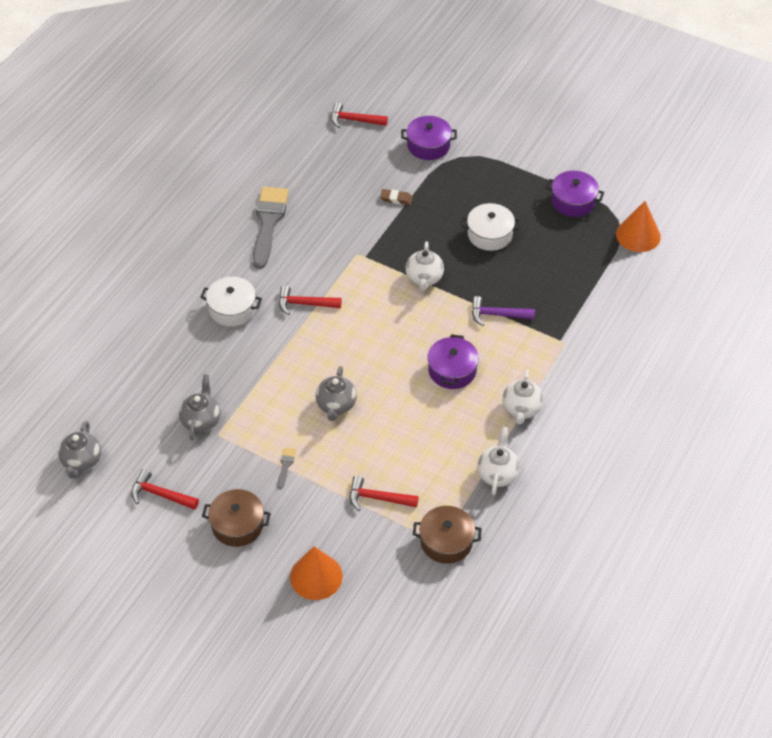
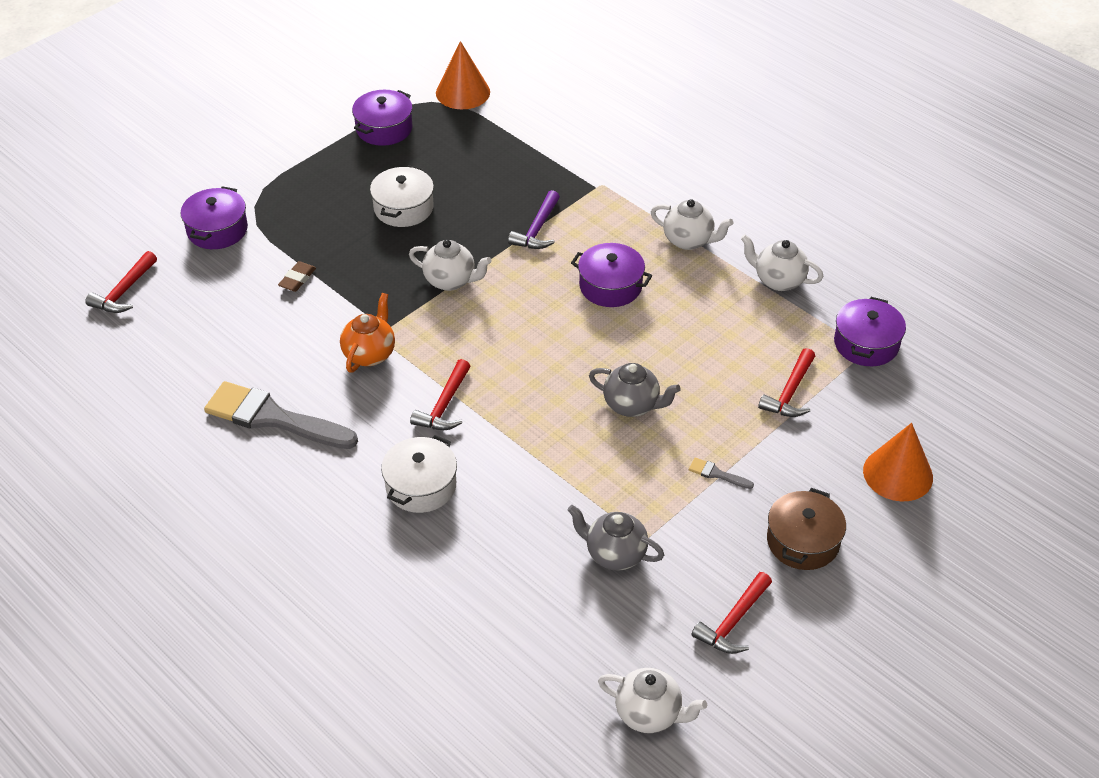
camera: 75 degrees left, 5 degrees down
(81, 462) = (649, 714): grey teapot -> white teapot
(339, 254) = (370, 354): none -> orange teapot
(446, 541) = (866, 344): brown pot -> purple pot

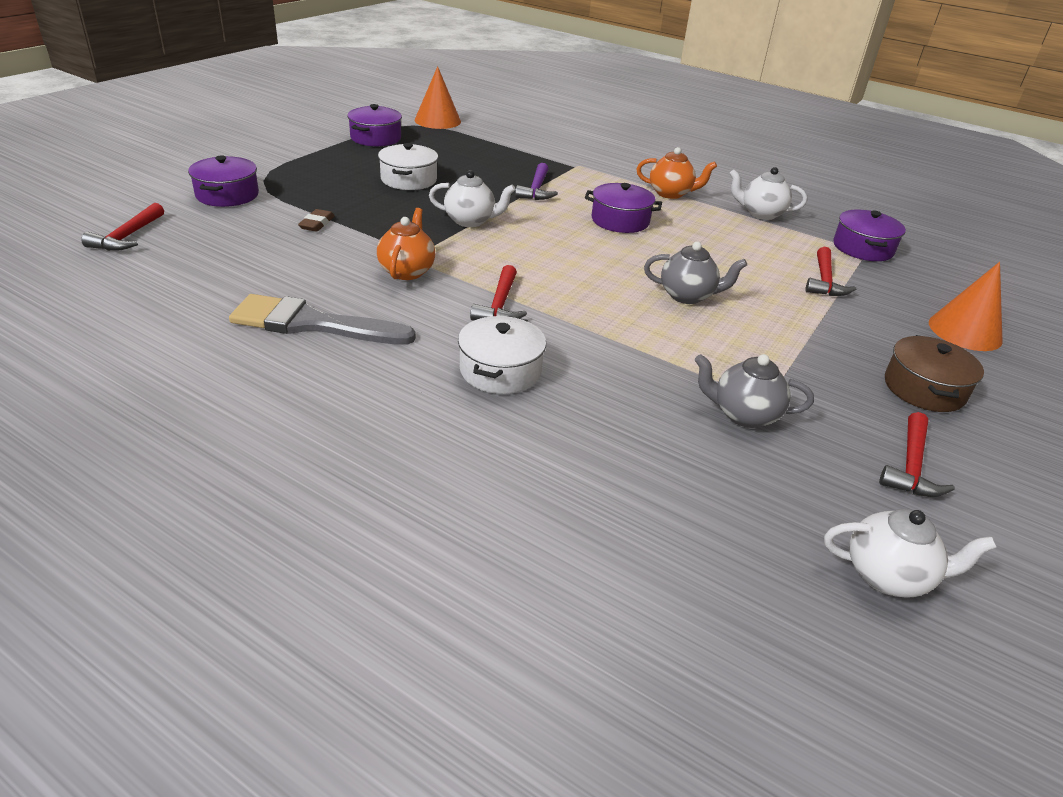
camera: 15 degrees left, 10 degrees down
(689, 240) = (671, 194): white teapot -> orange teapot
(717, 474) = (802, 341): grey brush -> none

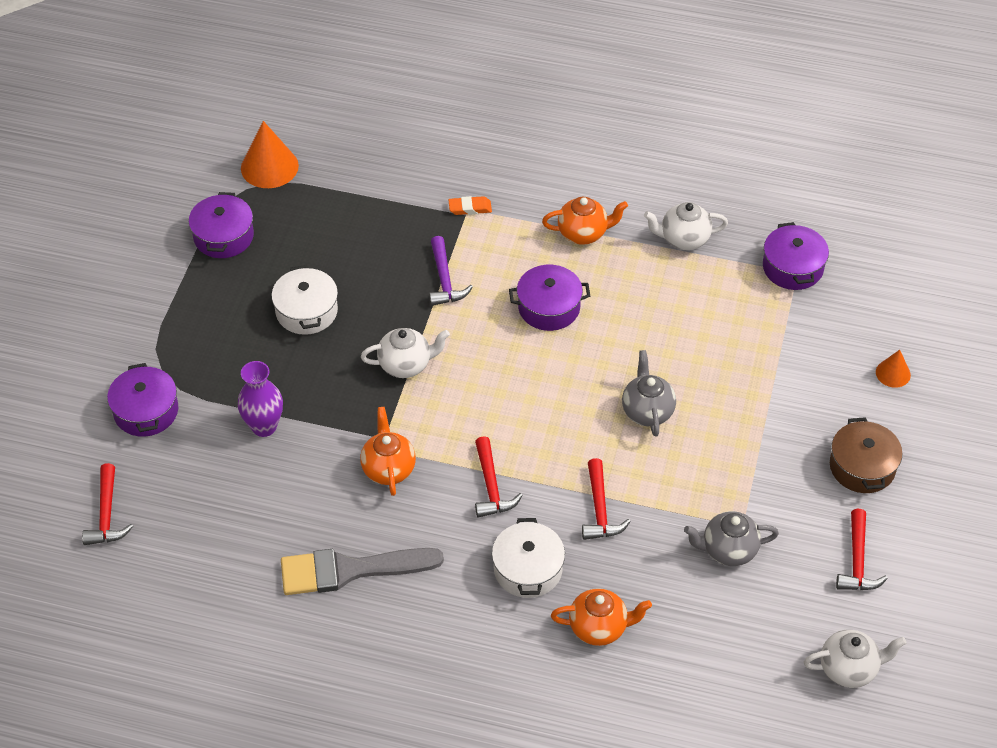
camera: 15 degrees left, 15 degrees up
(317, 224) = (264, 426): brown eraser -> purple vase
(556, 439) = (599, 628): none -> orange teapot
(580, 165) = (470, 208): none -> orange eraser
(687, 296) = (647, 411): grey teapot -> grey teapot turned 90 degrees counterclockwise
(824, 281) = (764, 340): red hammer -> red hammer (600, 509)
(965, 331) = (893, 373): orange cone -> orange cone, size x0.55

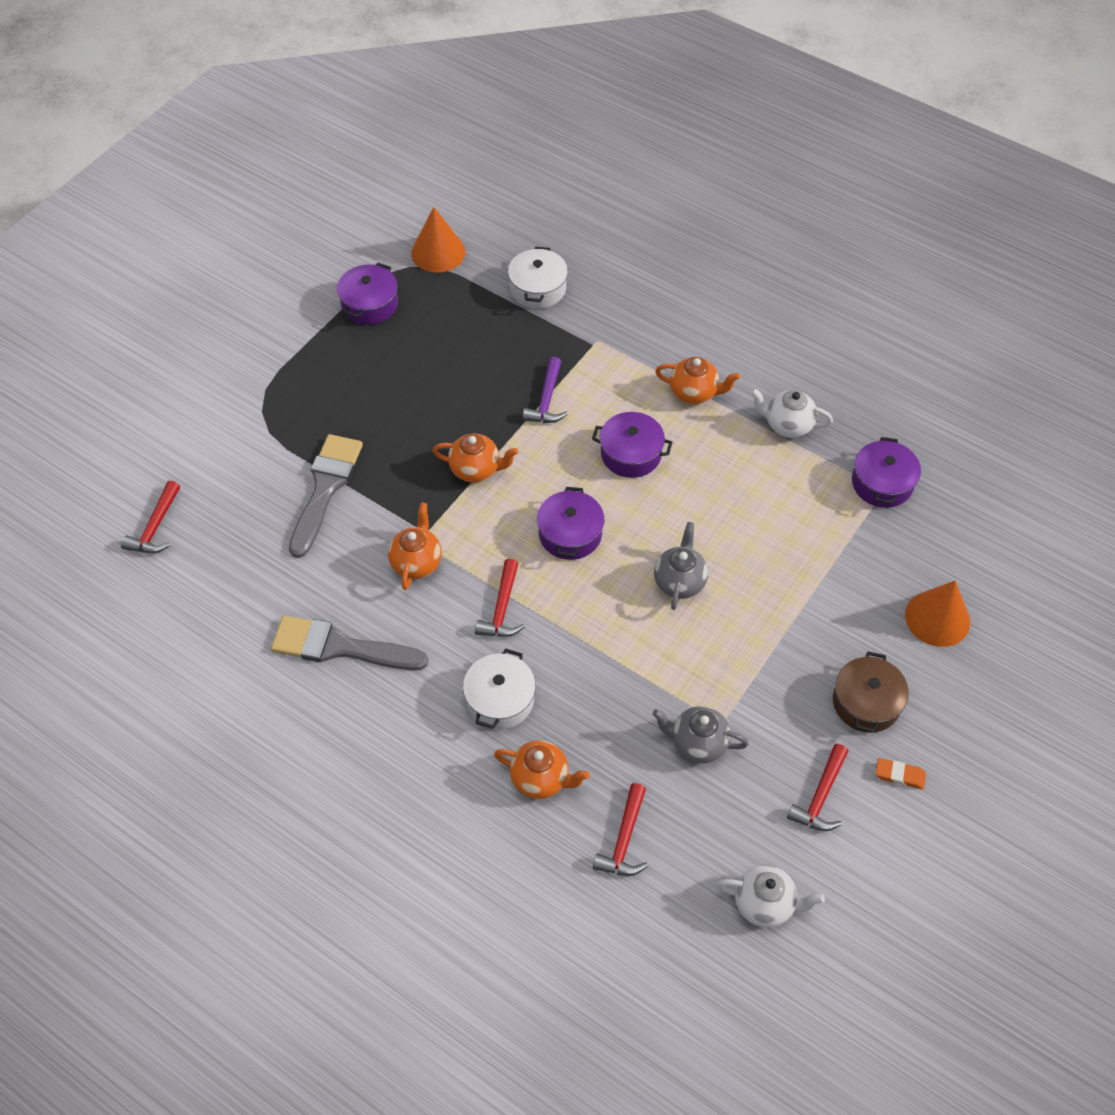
camera: 20 degrees right, 5 degrees up
(146, 411) = (231, 443): purple pot -> purple pot (570, 534)
(264, 426) = (325, 489): purple vase -> grey brush
(306, 311) = (410, 393): white pot -> white pot (538, 288)
(406, 365) = (476, 469): white teapot -> orange teapot
(470, 208) = (600, 339): orange eraser -> orange eraser (899, 775)
(600, 509) = (593, 663): red hammer -> red hammer (624, 840)
(893, 373) = (937, 618): orange cone -> orange cone, size x1.81

